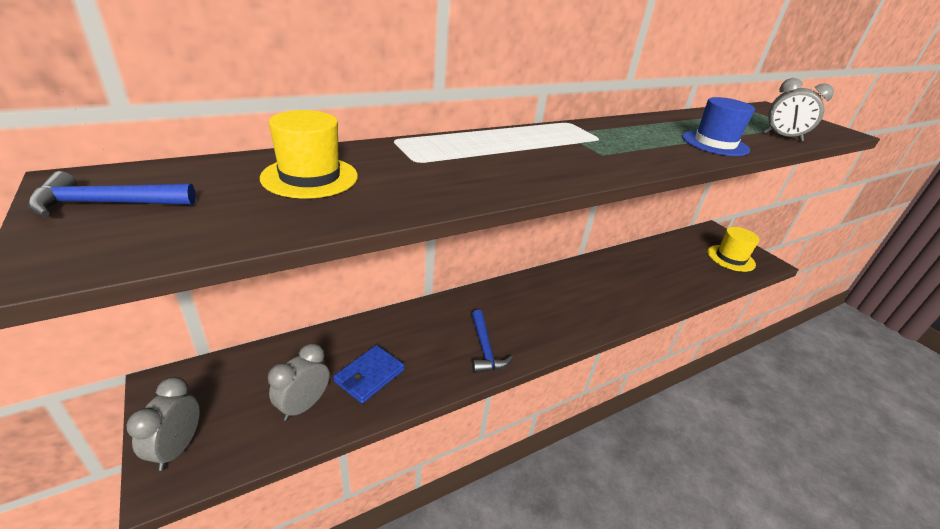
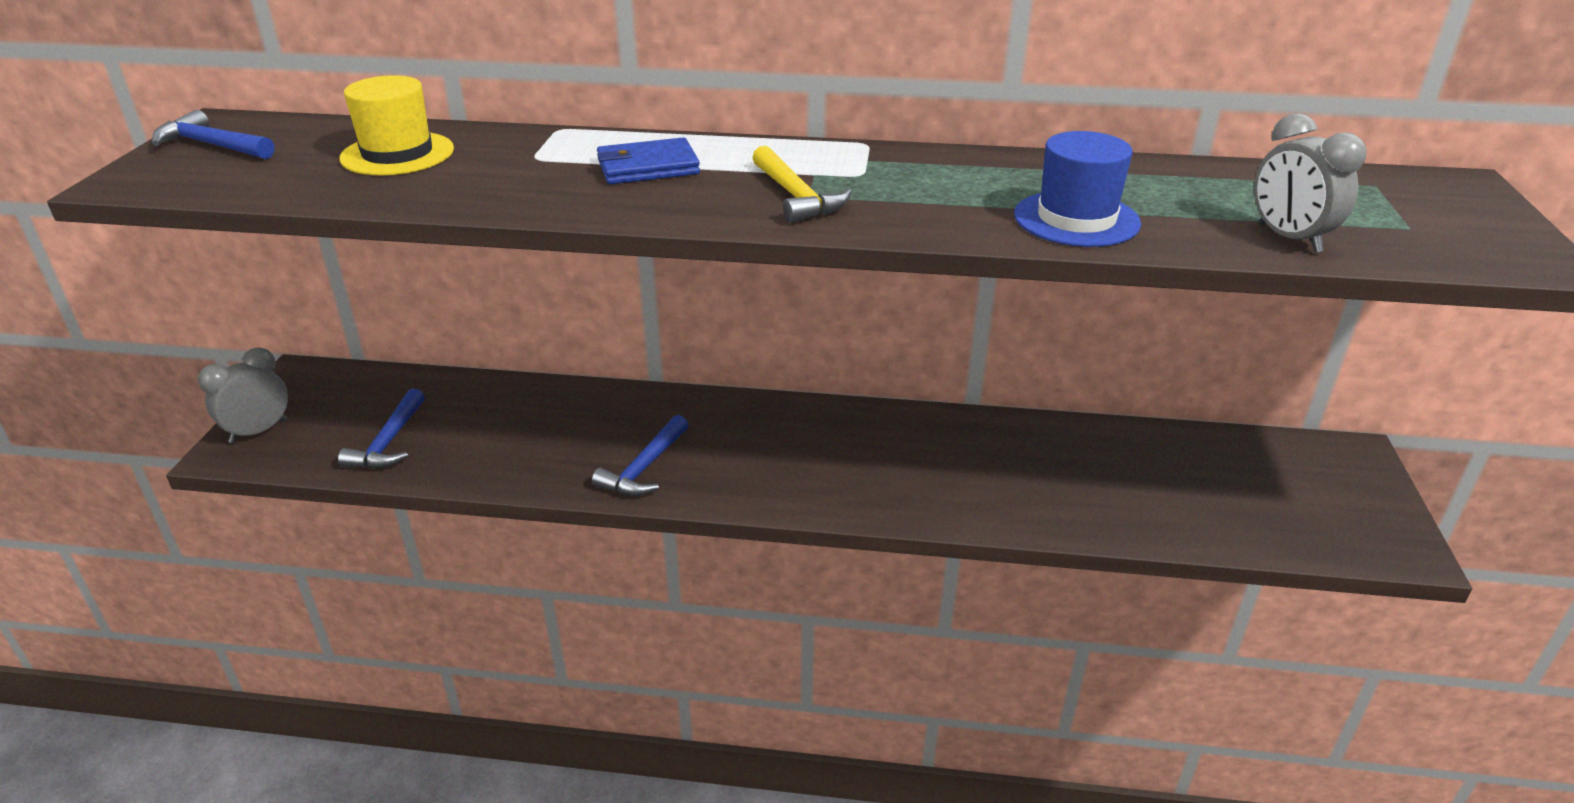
camera: 40 degrees right, 0 degrees up
(303, 405) = (389, 442): grey clock -> blue hammer
(369, 376) = (480, 441): blue wallet -> blue wallet (648, 167)
(598, 156) = (796, 196): none -> yellow hammer
(730, 258) = (1305, 510): yellow hat -> none

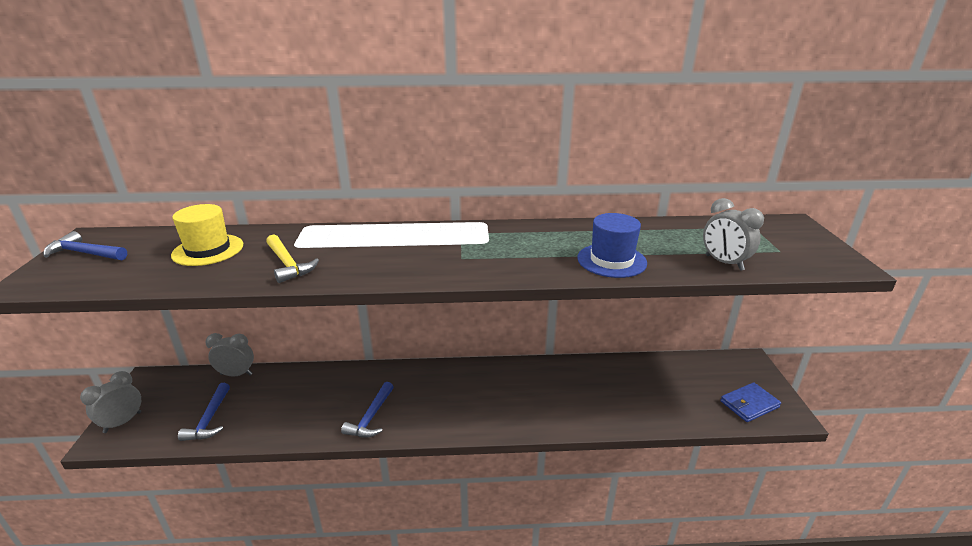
camera: 10 degrees left, 5 degrees down
(437, 381) = (236, 374): none -> grey clock
(648, 167) = (364, 247): blue wallet -> blue wallet (749, 404)
(796, 196) = (454, 259): yellow hammer -> yellow hammer (288, 264)

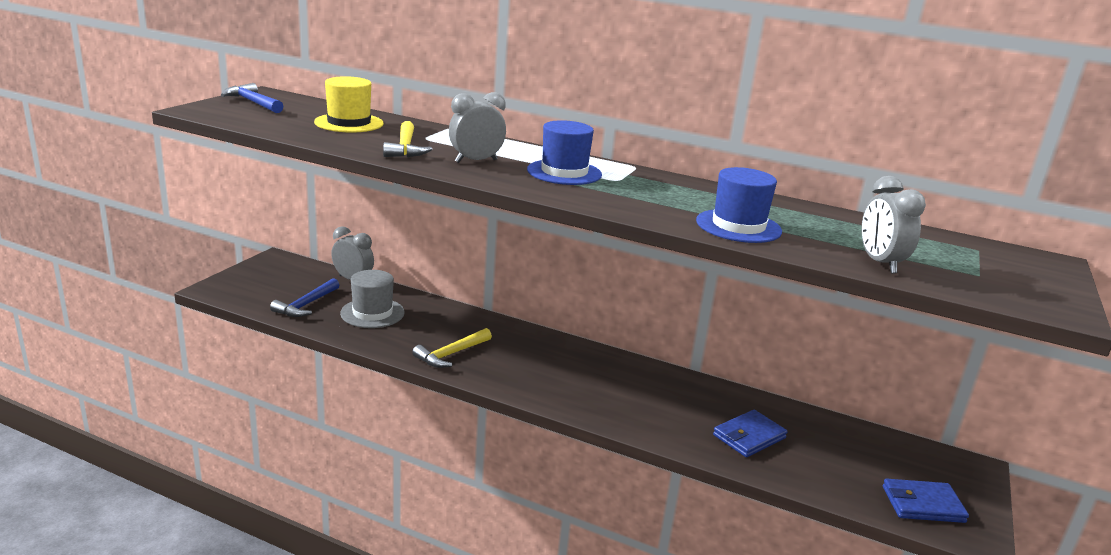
camera: 25 degrees right, 5 degrees down
(122, 422) = (236, 283): grey clock -> grey clock (476, 161)
(276, 403) = (372, 313): none -> grey hat
(371, 417) = (451, 354): blue hammer -> yellow hammer
(442, 247) = (564, 172): none -> blue hat
(622, 397) = (749, 437): none -> blue wallet

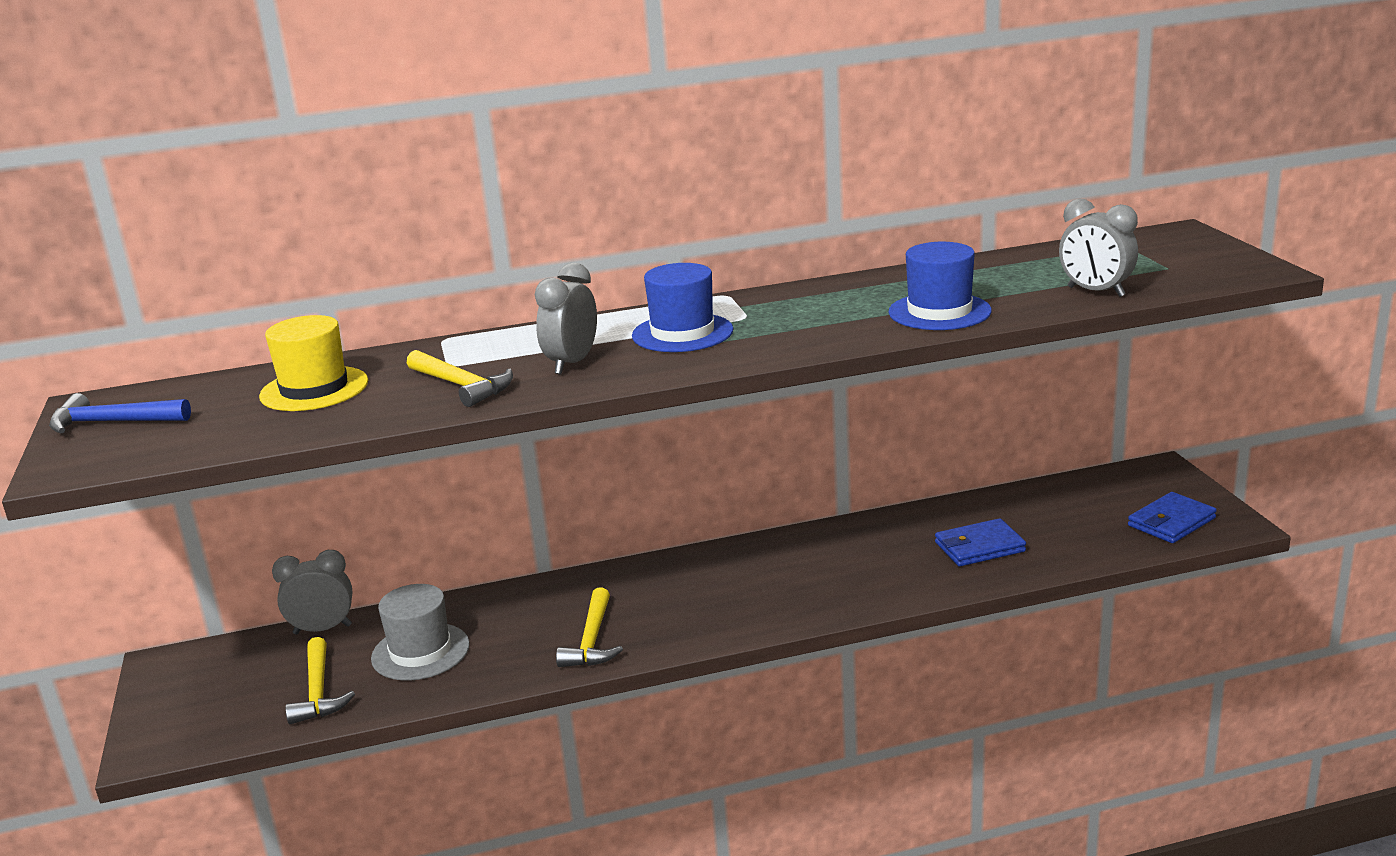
camera: 35 degrees left, 0 degrees up
(306, 305) = (318, 692): blue hammer -> yellow hammer
(749, 437) = (979, 547): blue wallet -> blue wallet turned 60 degrees clockwise

